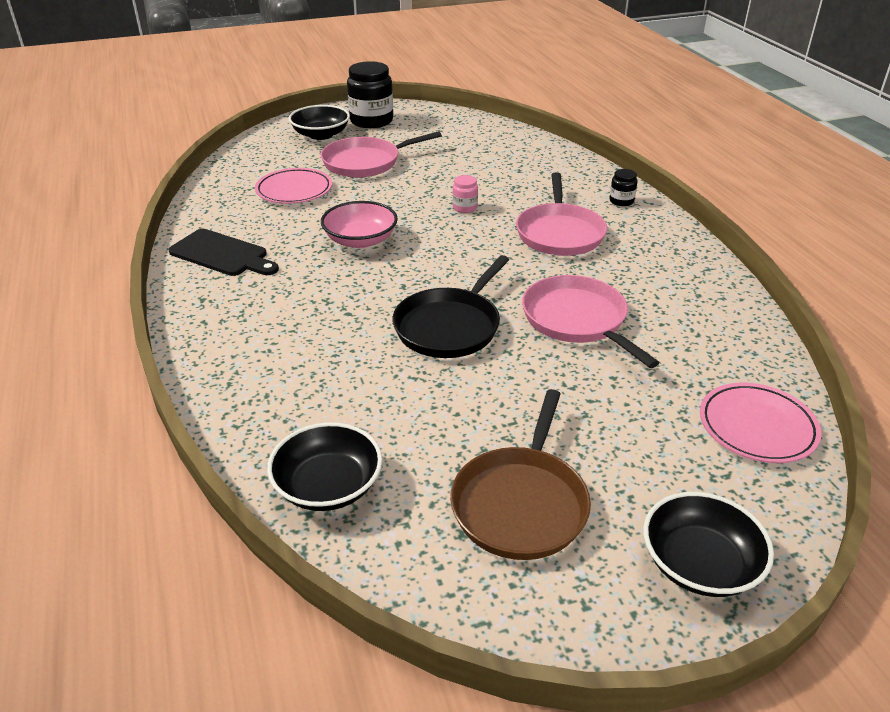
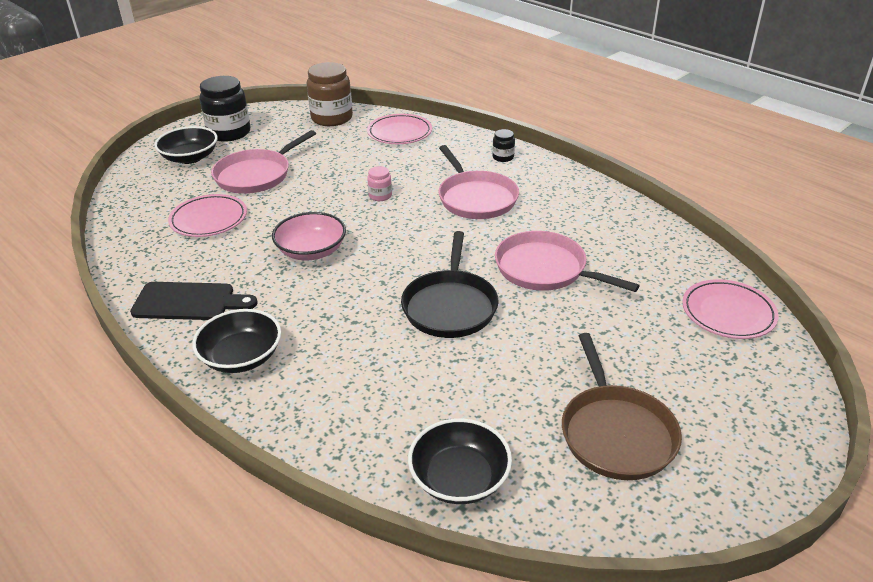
camera: 25 degrees left, 0 degrees up
(475, 127) = (332, 118): none -> brown jar
(531, 155) = (399, 133): none -> pink plate
(699, 564) = (764, 429): black bowl -> black bowl (241, 357)

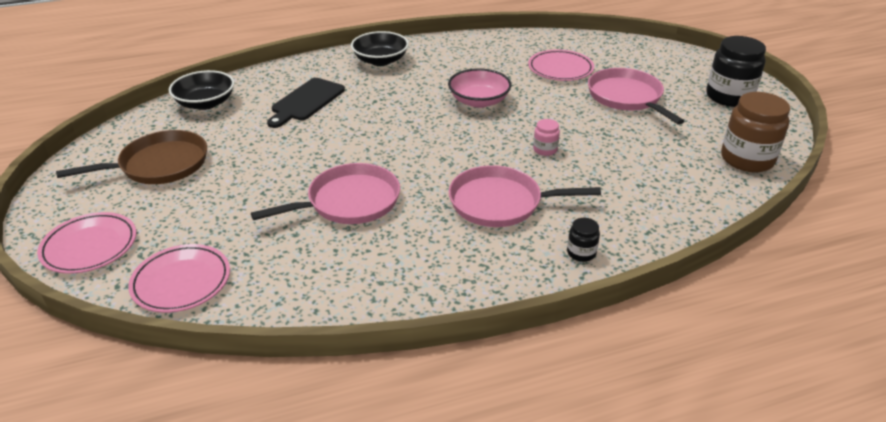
camera: 115 degrees right, 0 degrees up
(189, 302) = (455, 52): black cutting board -> black cutting board (306, 101)
(190, 158) = (680, 73): black bowl -> none
(399, 133) = (686, 195): pink plate -> pink plate (90, 247)
(450, 306) = (350, 141): black pan -> none
(616, 433) = (160, 165): brown pan -> brown pan turned 135 degrees clockwise

